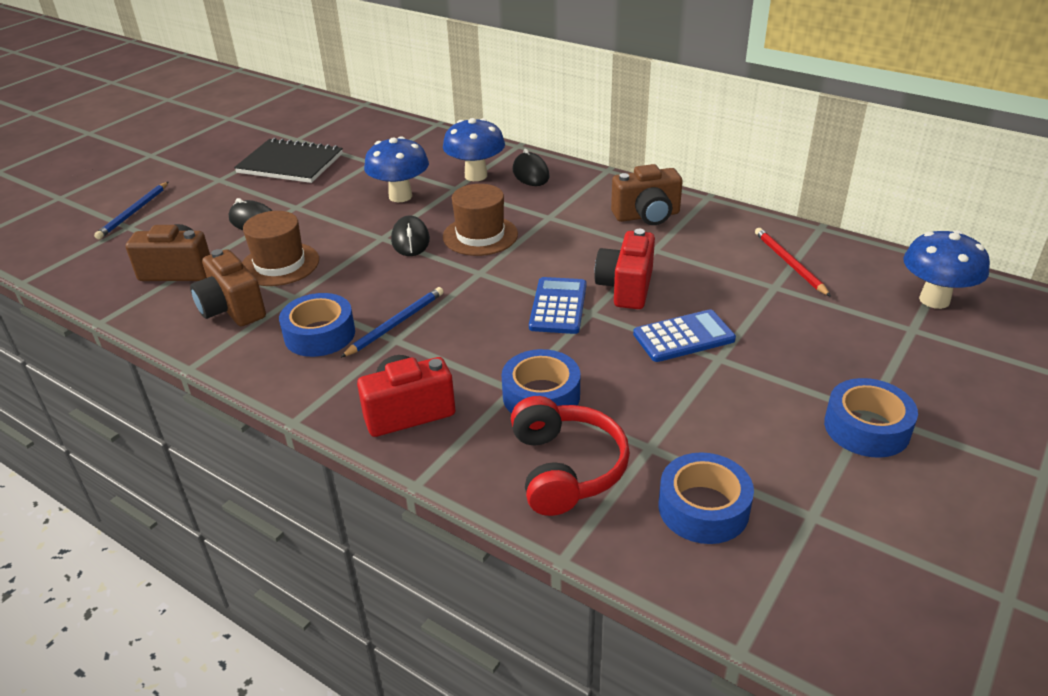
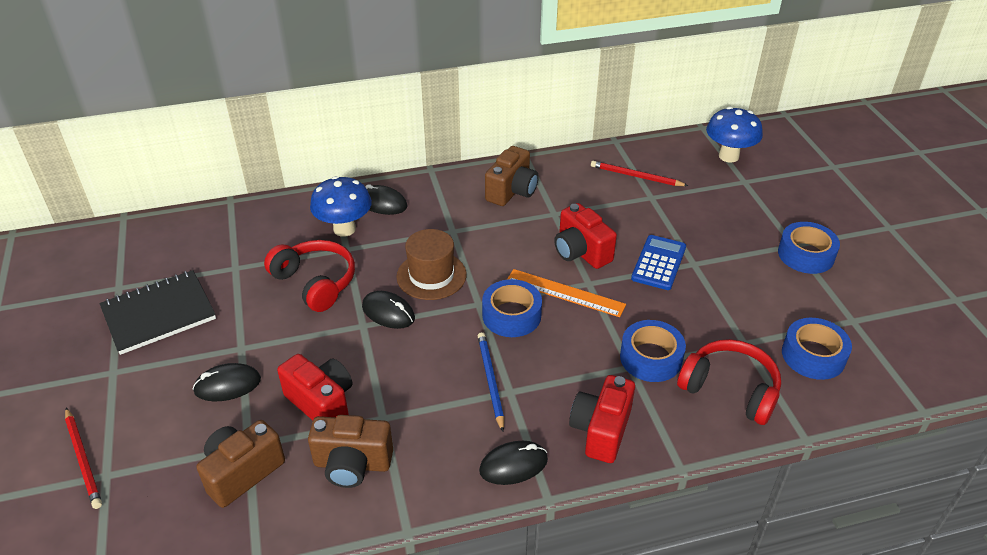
camera: 50 degrees left, 5 degrees up
(134, 212) = (83, 459): blue pencil -> red pencil
(280, 264) = (321, 402): brown hat -> red camera
(312, 384) = (513, 465): none -> black mouse
(319, 334) = (454, 429): blue tape -> blue tape (511, 315)
(400, 196) = (315, 282): blue mushroom -> red headphones
(558, 306) = (565, 292): blue calculator -> orange ruler

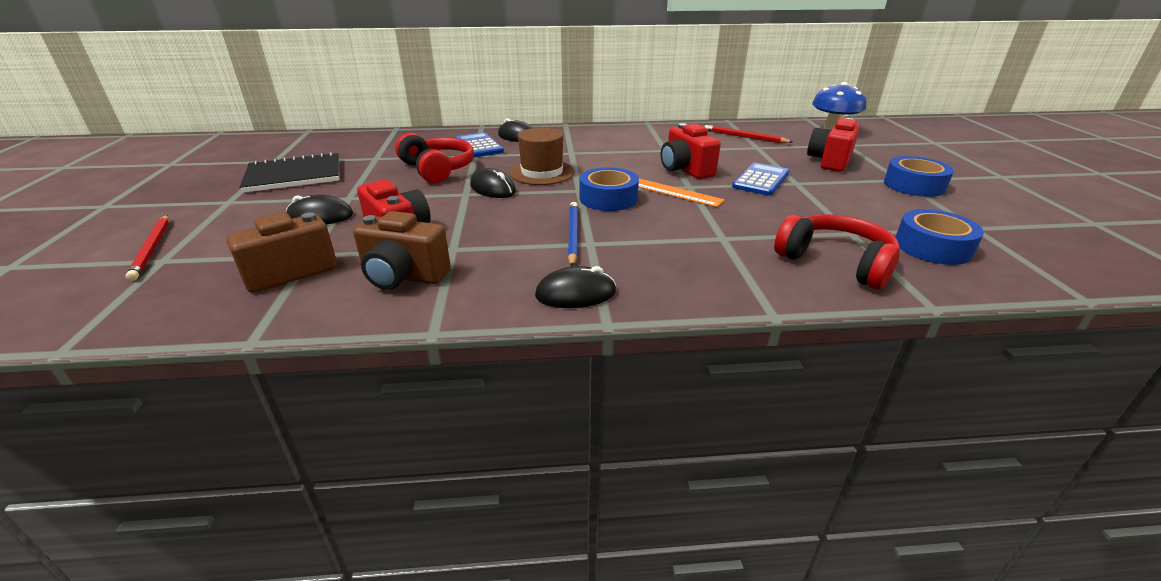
camera: 10 degrees right, 10 degrees down
(344, 229) = (478, 146): blue mushroom -> blue calculator
(512, 191) = (631, 137): brown camera -> none
(601, 430) = (682, 278): red camera -> red camera (829, 161)
(651, 358) = (746, 234): blue tape -> none

